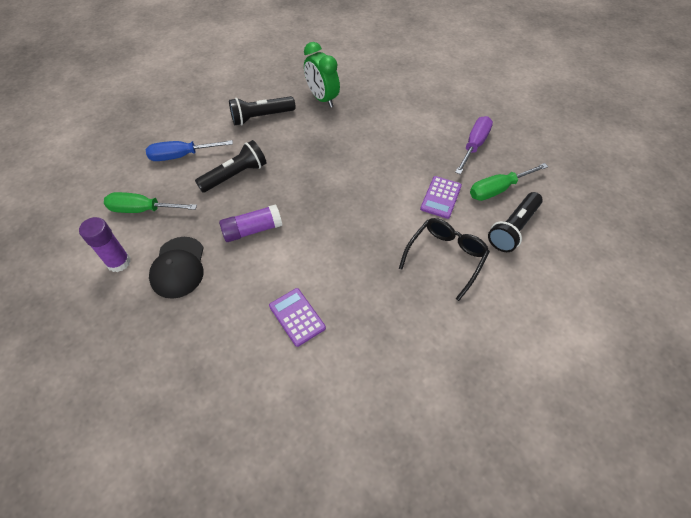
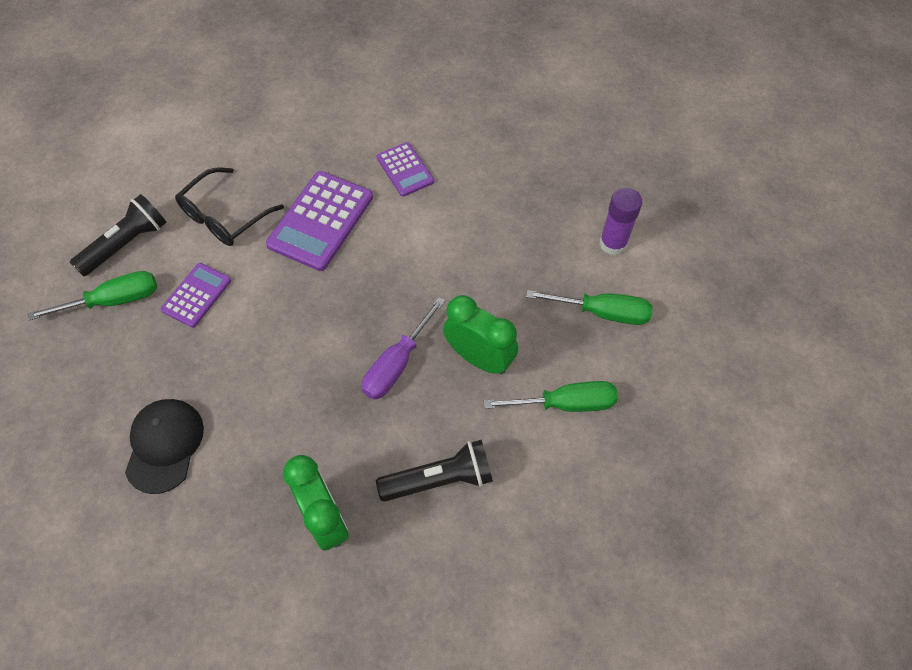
camera: 175 degrees left, 5 degrees up
(178, 267) = (540, 231): black cap -> black cap (164, 445)
(182, 156) = (565, 404): blue screwdriver -> green screwdriver
(235, 175) = (479, 358): black flashlight -> green clock
(252, 230) = (452, 271): purple glue stick -> none
(364, 261) = (320, 221): none -> purple calculator
(474, 145) = (107, 380): purple screwdriver -> purple screwdriver (397, 363)

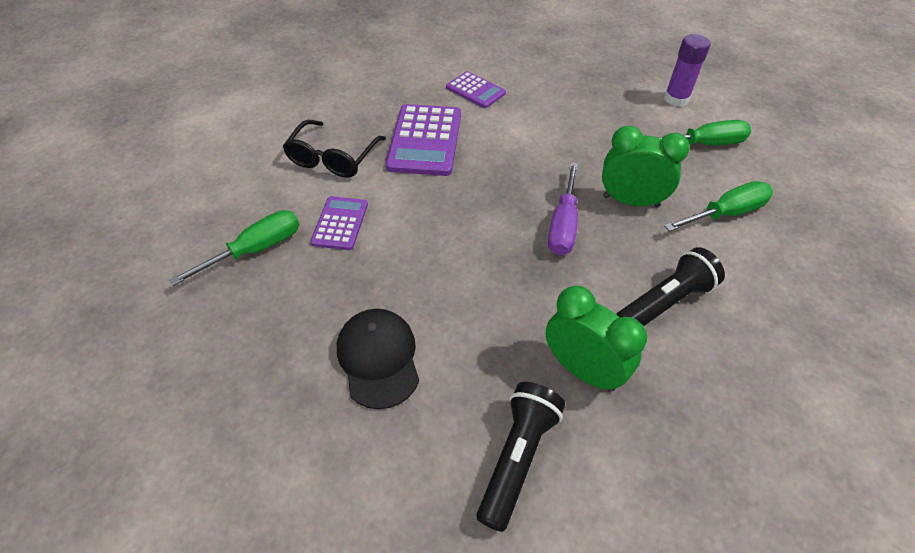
camera: 20 degrees left, 10 degrees down
(126, 244) = (245, 202): black flashlight -> black flashlight (517, 458)

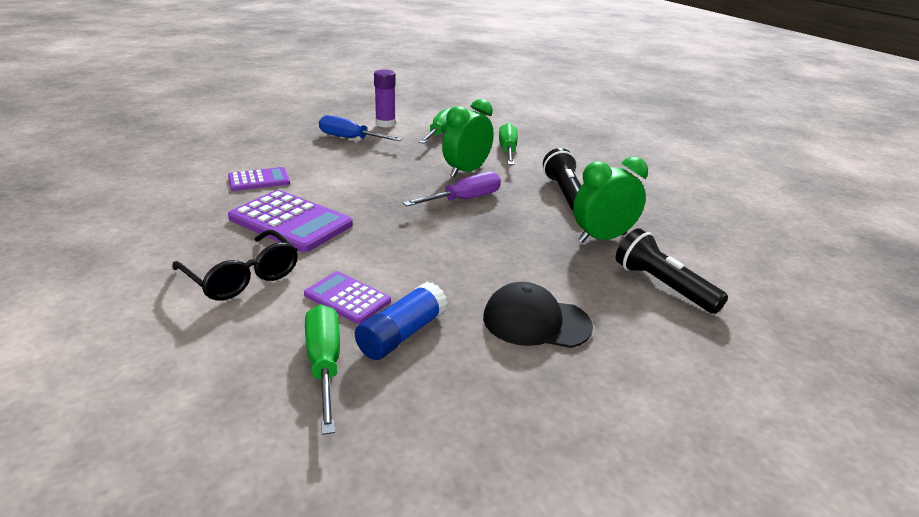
camera: 65 degrees left, 20 degrees down
(311, 275) = (402, 334): none -> blue glue stick
(563, 224) = (464, 200): purple screwdriver -> purple screwdriver turned 75 degrees counterclockwise
(612, 95) = (350, 138): none -> blue screwdriver

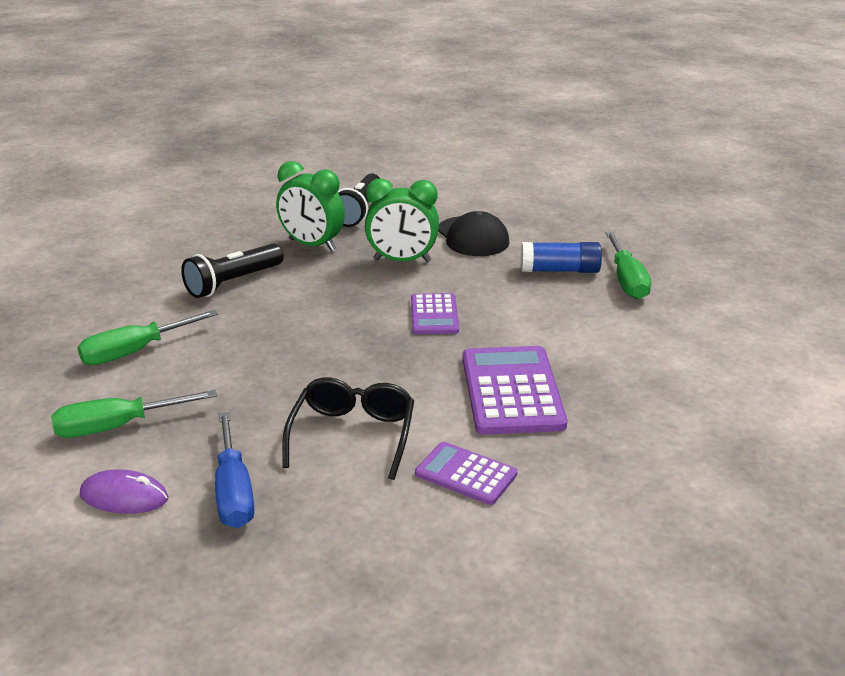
camera: 125 degrees left, 0 degrees up
(243, 277) = (616, 359): black glasses -> black glasses (353, 435)
(324, 365) = (626, 280): green screwdriver -> green screwdriver turned 45 degrees counterclockwise
(347, 298) = (561, 305): purple calculator -> purple calculator (434, 315)
(385, 124) = (124, 497): purple glue stick -> purple mouse
(464, 200) = (324, 325): purple screwdriver -> none
(466, 171) = (243, 352): green clock -> green clock (402, 260)

